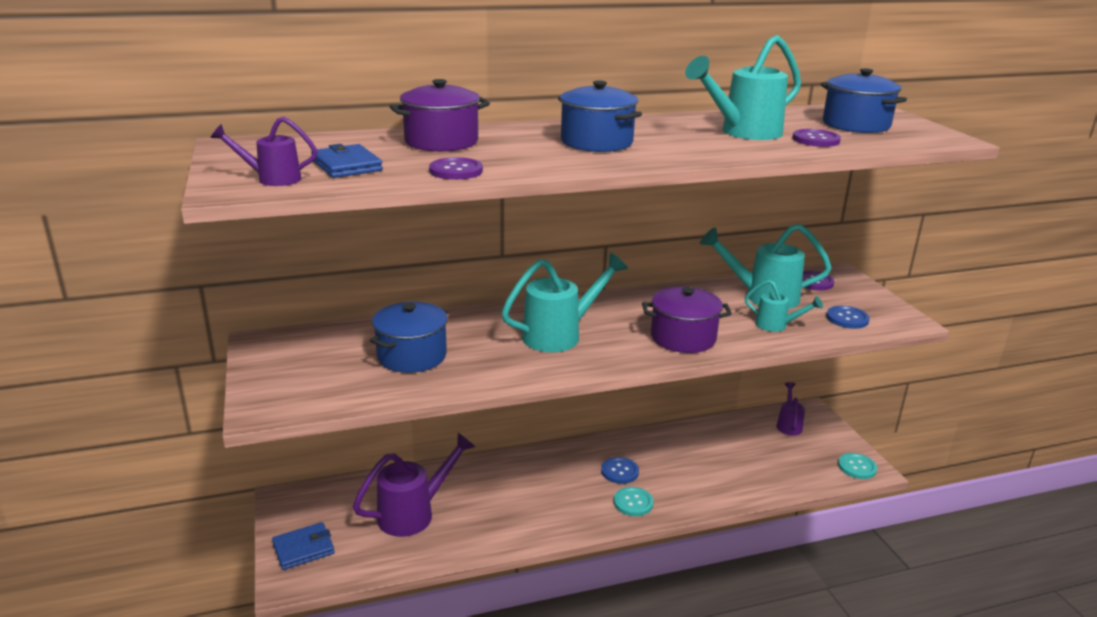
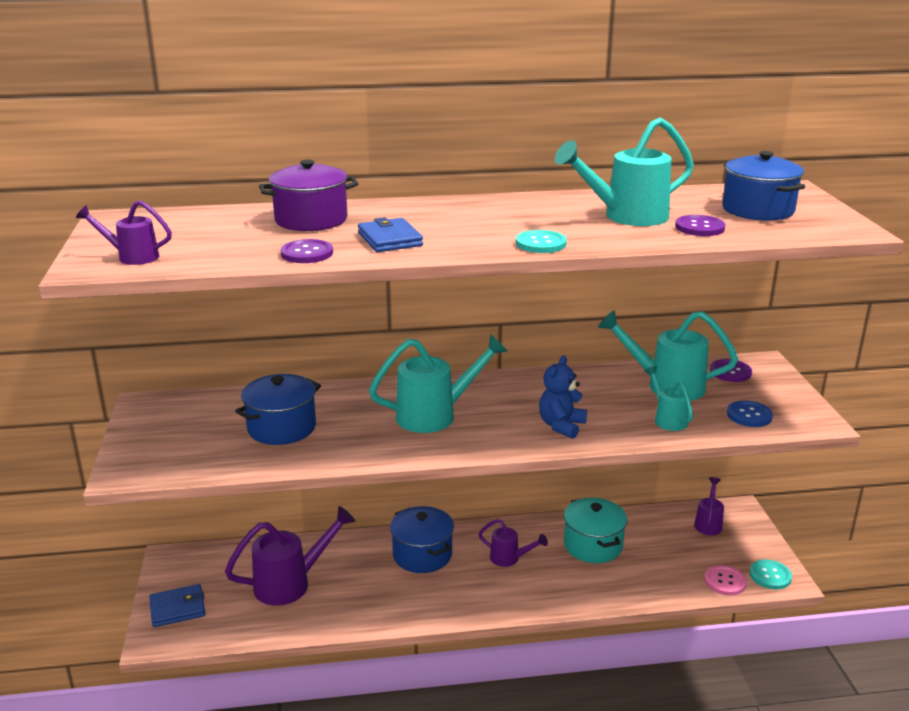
camera: 10 degrees right, 0 degrees up
(346, 166) = (207, 244): blue wallet -> blue wallet (390, 239)
(596, 142) = (465, 224): blue pot -> blue pot (422, 555)
(619, 471) = (509, 558): blue button -> purple watering can
(633, 503) = (514, 592): turquoise button -> turquoise button (540, 243)
(683, 338) = (561, 426): purple pot -> blue teddy bear
(692, 453) = (593, 545): none -> turquoise pot
(776, 326) = (667, 418): turquoise watering can -> turquoise watering can turned 150 degrees counterclockwise
(819, 476) = (725, 581): none -> pink button

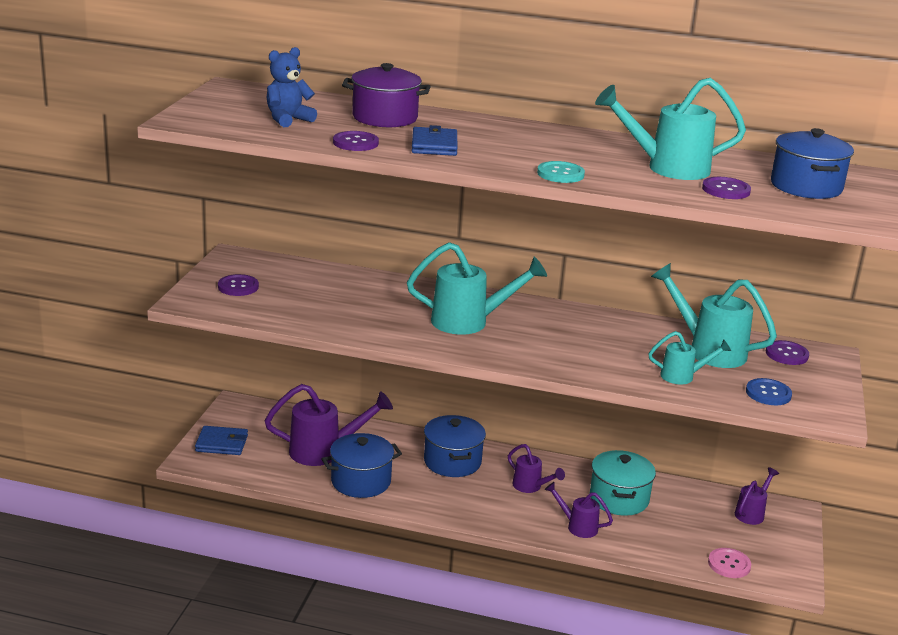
camera: 20 degrees right, 0 degrees up
(131, 257) = (219, 119): purple watering can -> purple watering can (577, 526)
(172, 438) = (238, 287): none -> purple button
(281, 428) = (331, 300): blue pot -> blue pot (361, 481)
(561, 426) = (576, 357): blue teddy bear -> blue teddy bear (288, 119)
(667, 418) = (683, 376): turquoise watering can -> turquoise watering can turned 90 degrees clockwise
(770, 576) = (780, 573): turquoise button -> none

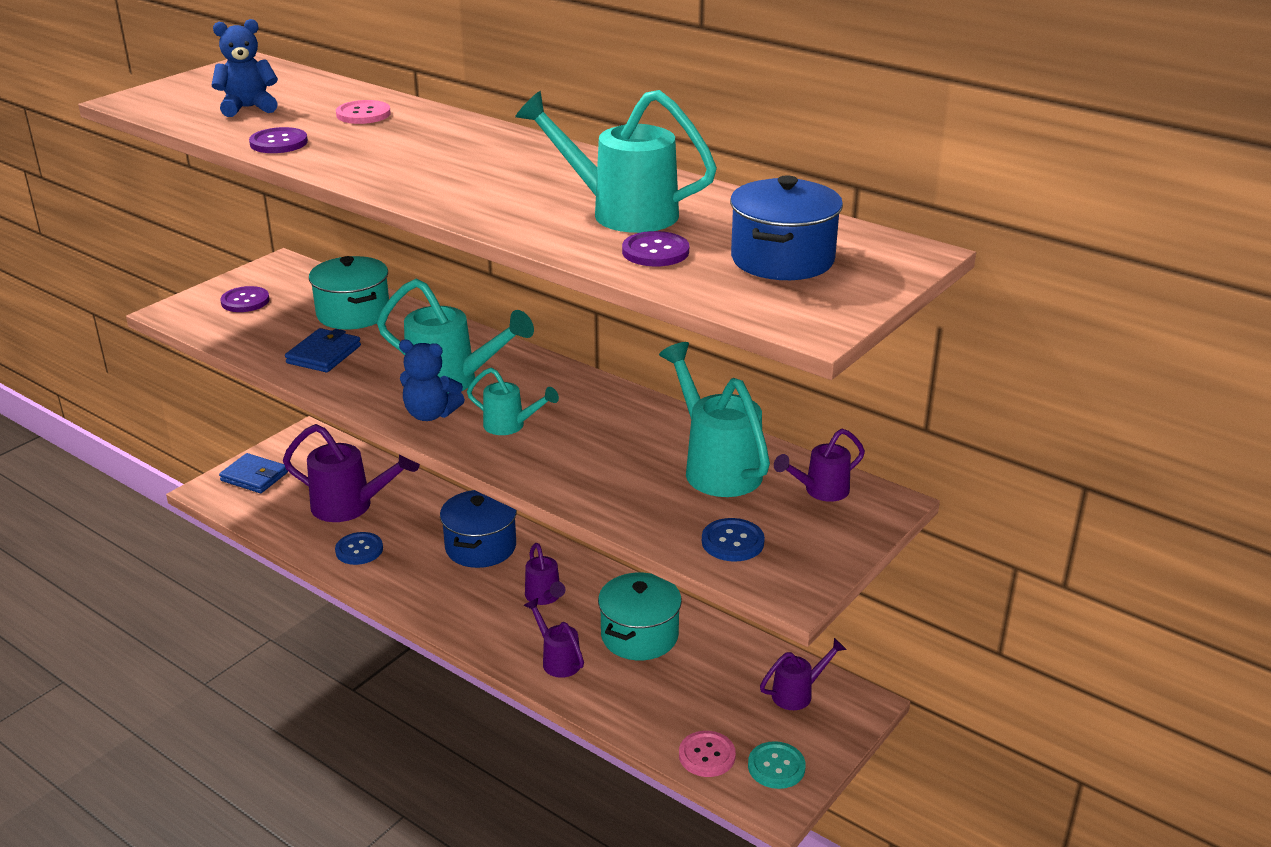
camera: 25 degrees right, 5 degrees up
(337, 285) = (353, 313): none -> turquoise pot
(361, 481) = (359, 550): blue pot -> blue button
(385, 117) = (363, 114): purple pot -> pink button
(434, 145) = (366, 154): blue wallet -> blue wallet (324, 354)
(480, 346) = (430, 414): none -> blue teddy bear
(560, 174) = (464, 206): turquoise button -> turquoise button (776, 767)
(683, 376) = (642, 497): turquoise watering can -> turquoise watering can (511, 426)
(786, 354) = (820, 491): purple button -> purple watering can

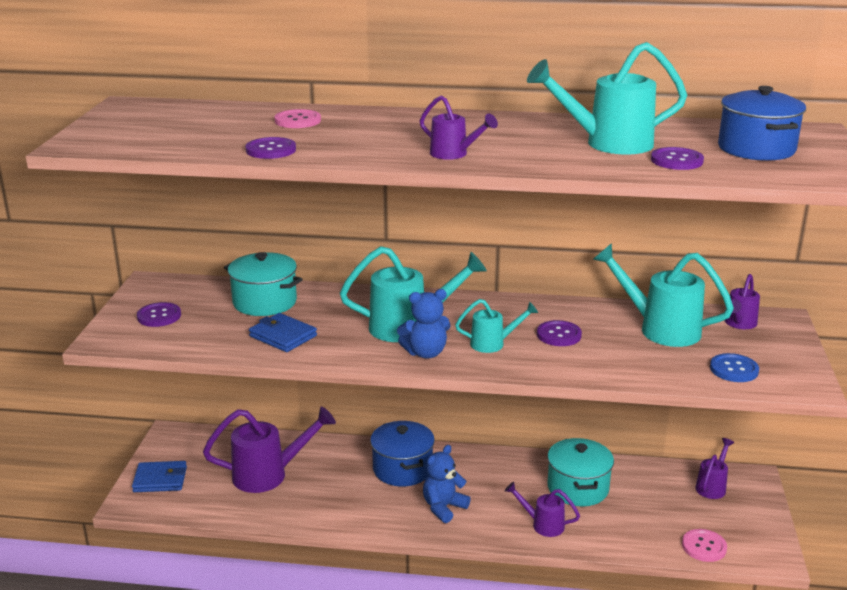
camera: 30 degrees left, 5 degrees down
(248, 108) = (193, 132): blue teddy bear -> blue teddy bear (443, 507)
(324, 354) = (283, 336): blue wallet -> blue wallet turned 45 degrees counterclockwise
(359, 550) = (311, 503): blue button -> none
(545, 597) = (487, 487): purple watering can -> purple watering can (454, 154)
(592, 438) = (559, 335): none -> purple button
(776, 767) = (750, 536): turquoise button -> none

